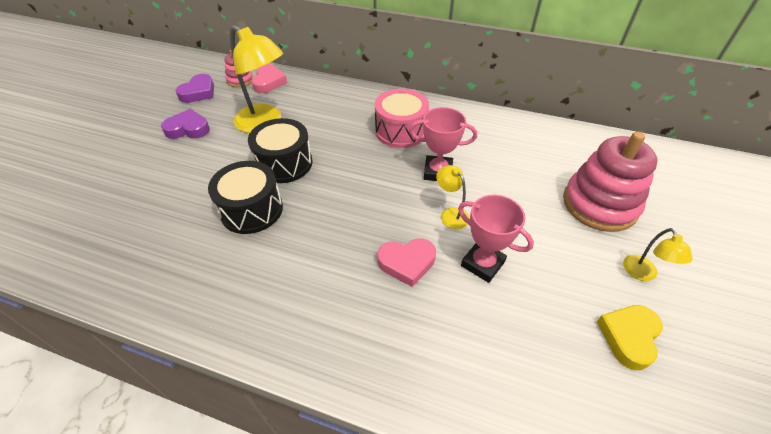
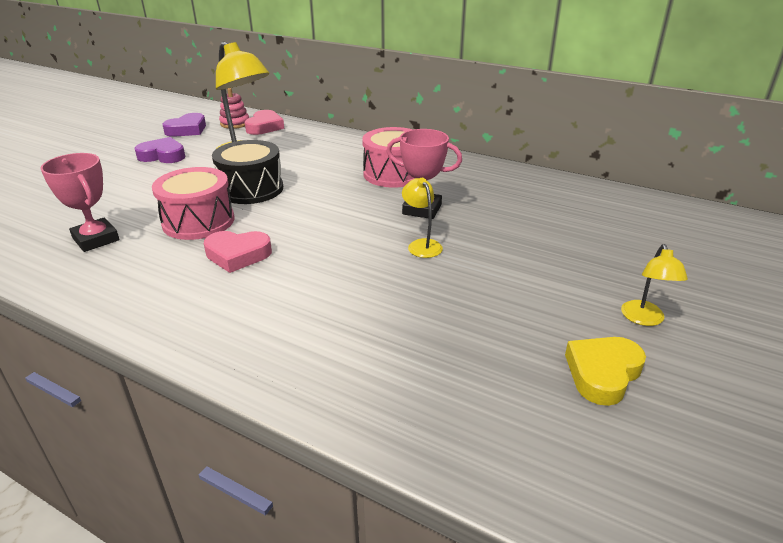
camera: 10 degrees right, 15 degrees down
(251, 210) = (198, 221): black drum -> pink drum
(407, 263) = (351, 280): pink heart -> pink heart (237, 255)
(482, 264) = (442, 289): pink trophy -> pink trophy (96, 239)
(599, 204) = (611, 253): pink stacking toy -> none

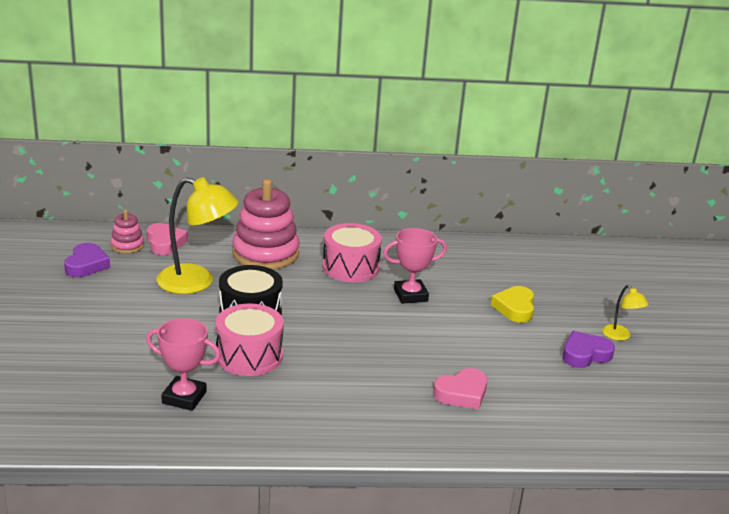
camera: 35 degrees left, 5 degrees down
(163, 156) = (109, 301): purple heart -> purple heart (585, 354)
(237, 255) = (322, 373): pink heart -> pink heart (462, 393)
(332, 149) = (265, 254): none -> pink stacking toy
(421, 245) = (443, 325): yellow lamp -> none
(602, 373) = (626, 376): yellow heart -> yellow heart (515, 308)

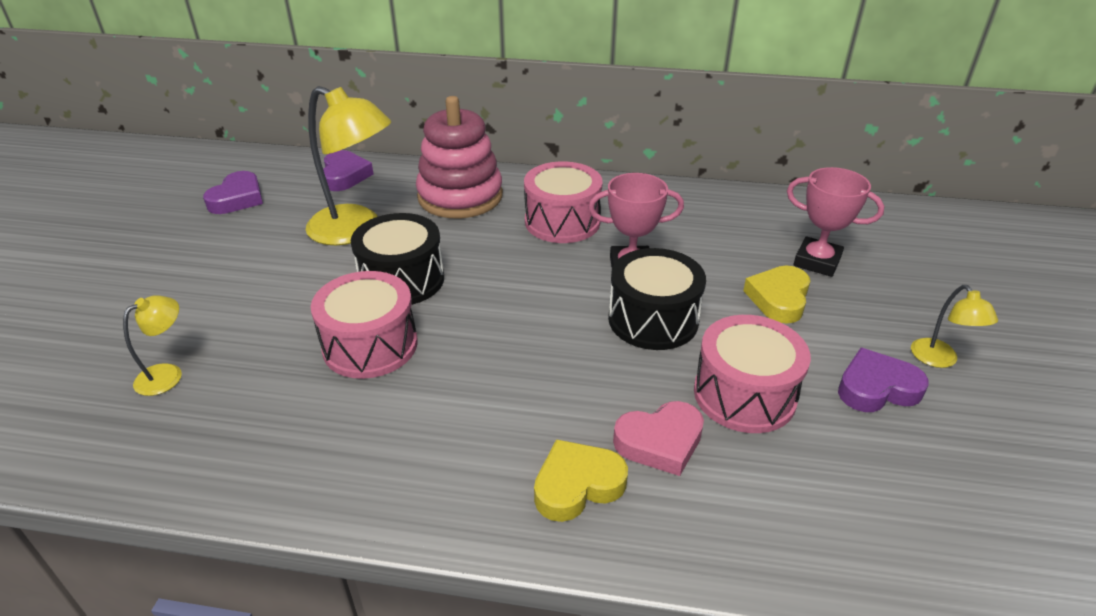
camera: 15 degrees right, 10 degrees up
(113, 384) = (168, 374): none -> yellow lamp
(127, 246) = (299, 177): pink stacking toy -> none
(165, 243) = (345, 176): pink heart -> purple heart
(184, 397) = (248, 406): pink trophy -> pink trophy (817, 261)
(419, 419) = (577, 485): none -> yellow heart
(436, 326) = (653, 319): none -> black drum
(506, 364) = (744, 395): none -> pink drum

